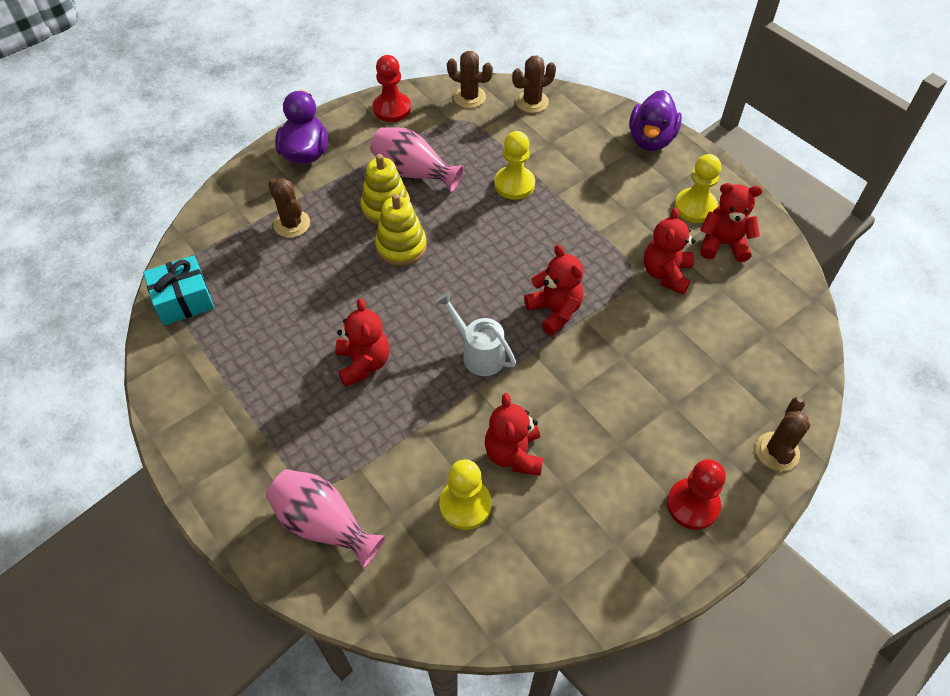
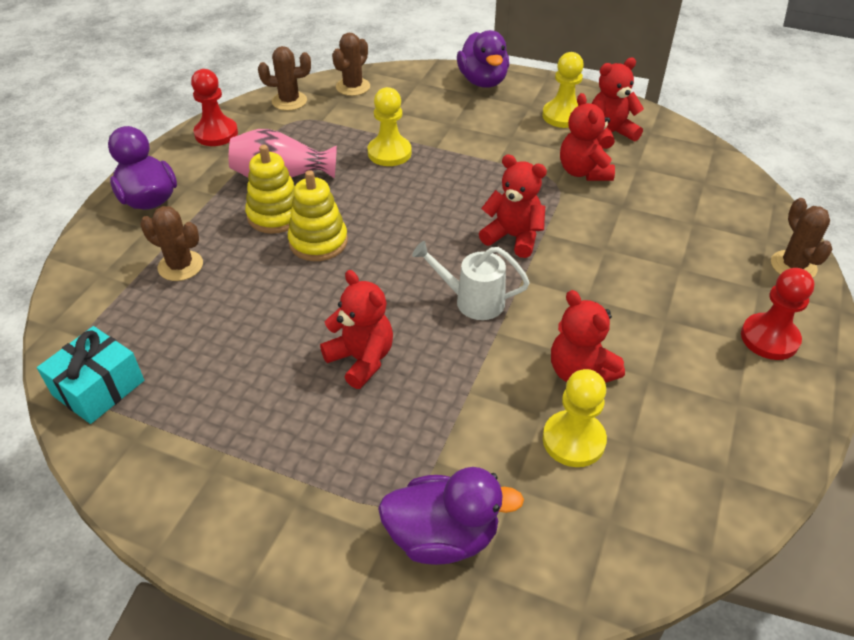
camera: 30 degrees left, 10 degrees down
(324, 524) = (442, 536): pink vase -> purple duck

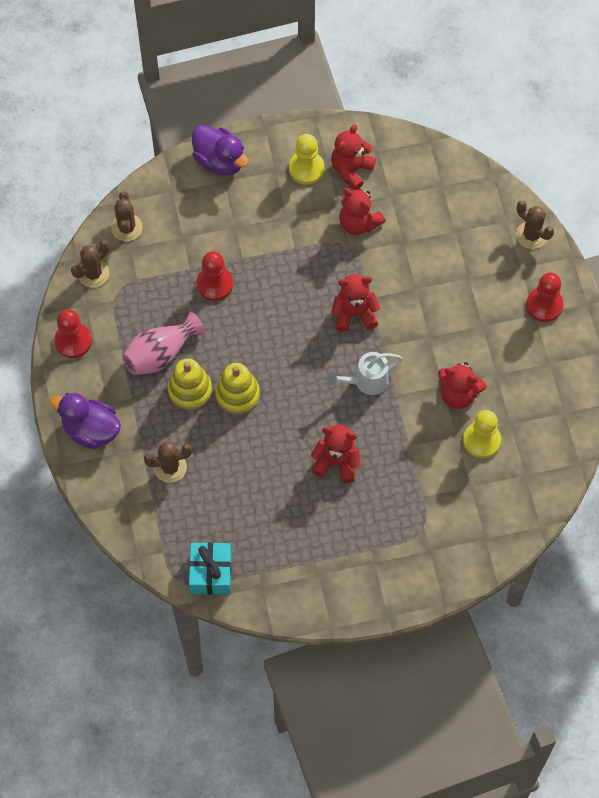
camera: 35 degrees left, 20 degrees up
(389, 153) = (214, 284): yellow pawn -> red pawn
(442, 536) = (455, 533): purple duck -> none

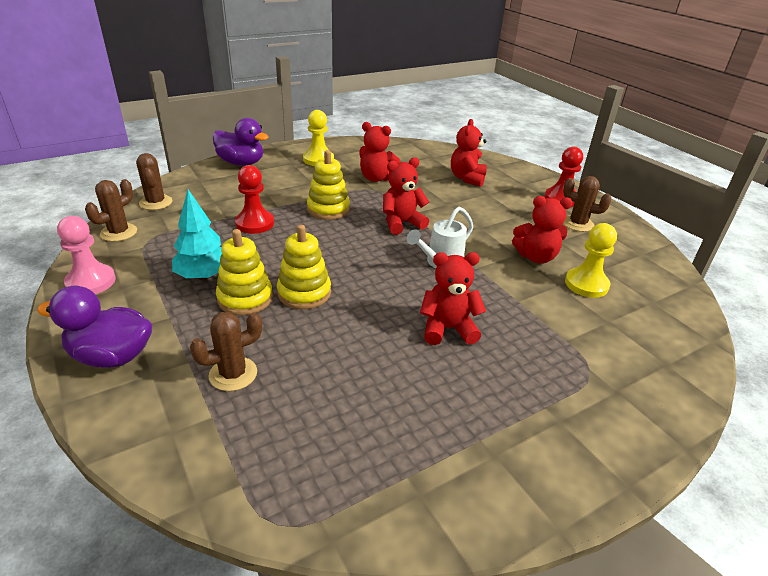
camera: 20 degrees left, 30 degrees down
(73, 341) = (91, 282): red pawn -> pink pawn
(161, 354) = (204, 276): pink vase -> turquoise tree
(210, 573) = (329, 495): turquoise gift -> none
(290, 274) = (328, 209): none -> yellow stacking toy
(351, 170) = (356, 157): red teddy bear -> red teddy bear (467, 178)
(531, 235) = (518, 169): brown cactus -> brown cactus (578, 224)

